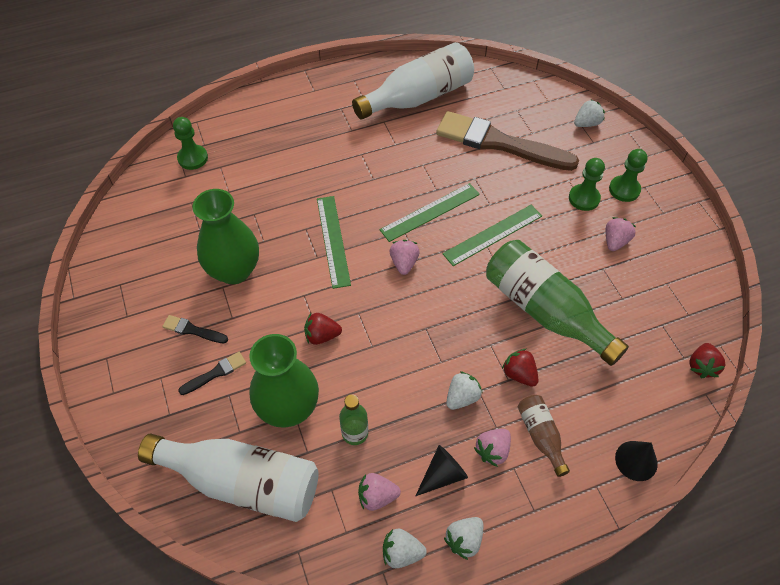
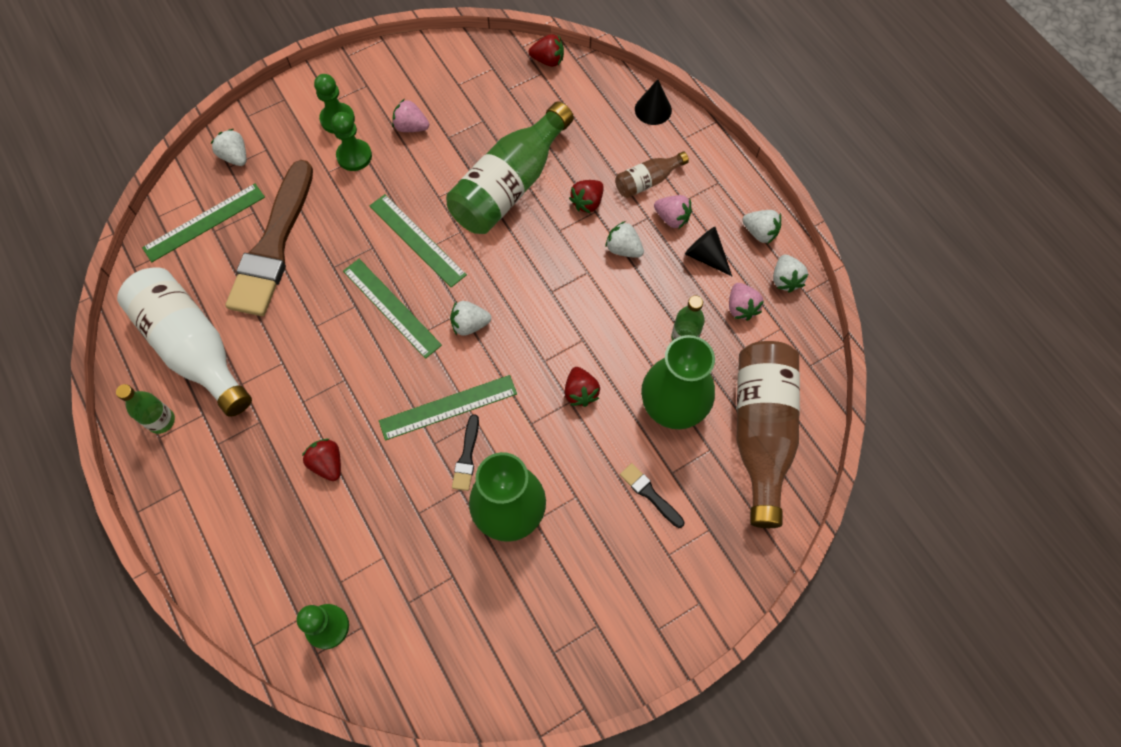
camera: 100 degrees left, 10 degrees up
(193, 330) = (601, 537): black brush -> black brush (467, 456)
(242, 482) = (761, 432): white bottle -> brown bottle
(308, 165) = (327, 463): none -> red strawberry
(365, 81) = (161, 421): none -> green bottle
(404, 263) = (469, 325): pink strawberry -> white strawberry
(525, 105) = (204, 222): none -> green ruler

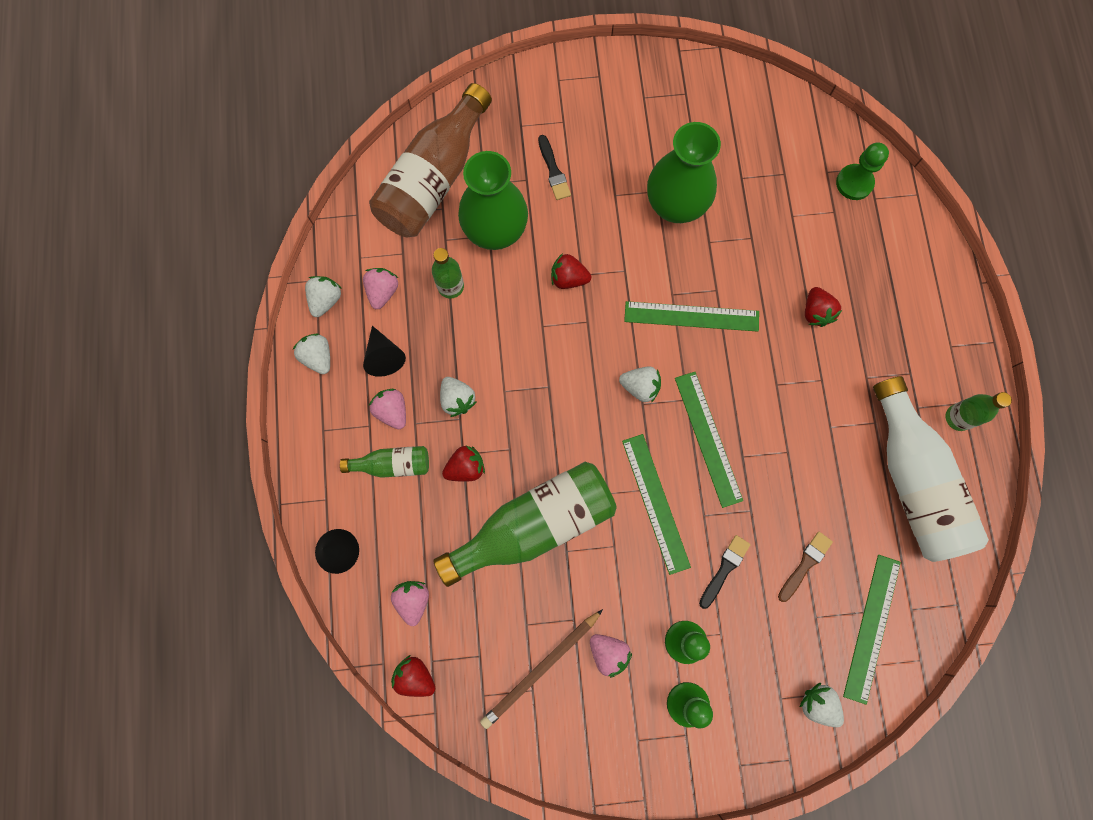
camera: 155 degrees left, 10 degrees up
(204, 222) = (871, 628): green ruler -> green ruler turned 60 degrees counterclockwise
(235, 156) = (818, 704): white strawberry -> white strawberry turned 150 degrees clockwise
(273, 245) = (805, 564): brown brush -> brown brush, size x0.40
(458, 98) = (541, 669): none -> brown pencil
(467, 456) = (692, 266): black brush -> black brush (724, 569)
(576, 102) = (413, 600): none -> pink strawberry
(580, 392) = (568, 278): red strawberry -> red strawberry turned 90 degrees counterclockwise
(647, 181) = (392, 464): brown bottle -> green bottle

